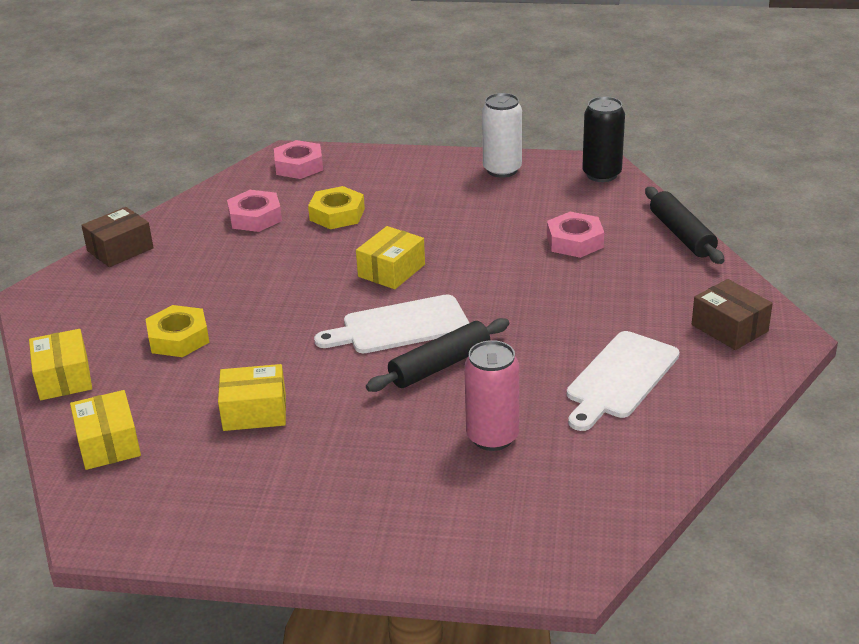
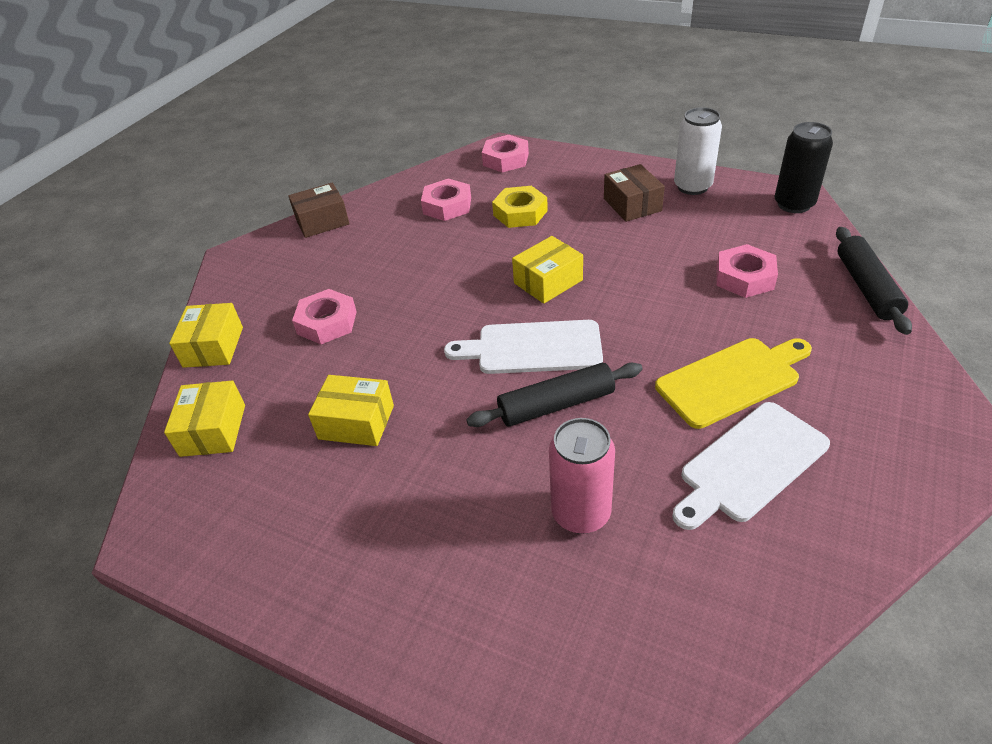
camera: 20 degrees right, 10 degrees up
(178, 338) = (327, 323): yellow nut -> pink nut
(588, 322) = (732, 380): none -> yellow cutting board
(729, 328) = (900, 421): brown box -> brown box (632, 205)

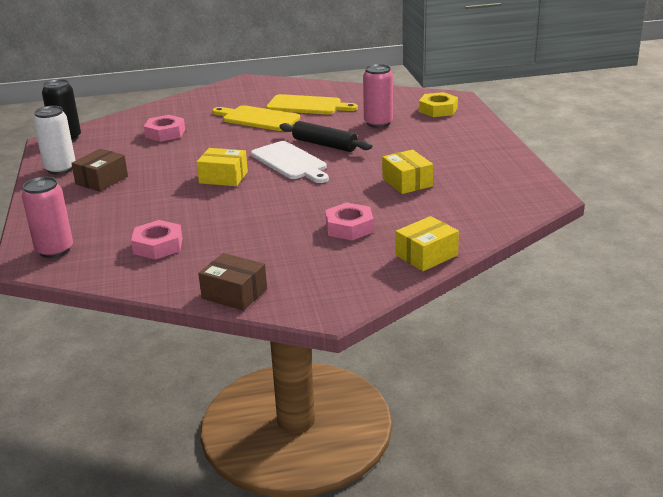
camera: 130 degrees left, 15 degrees down
(213, 430) = (476, 216): yellow box -> none
(505, 159) = (54, 250): pink nut -> pink can
(520, 213) = (145, 213): yellow nut -> yellow nut (438, 110)
(749, 464) = (307, 106): white cutting board -> yellow cutting board
(866, 287) = (148, 109): black rolling pin -> none

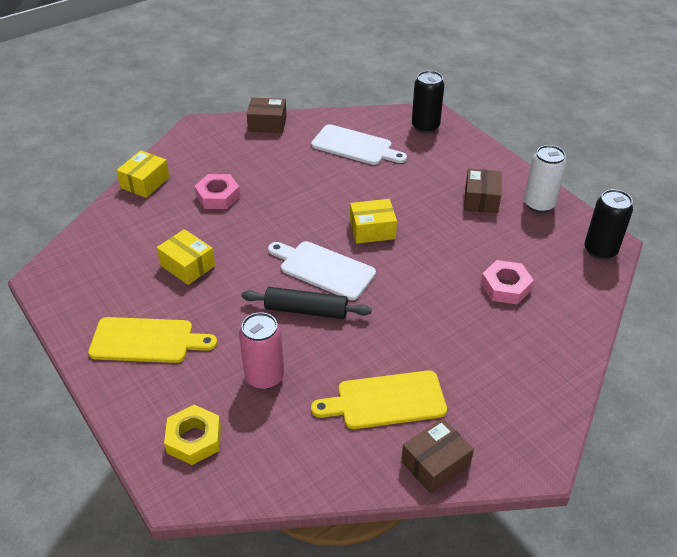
camera: 155 degrees right, 15 degrees up
(54, 250) = (425, 126): pink can -> black can
(158, 246) = (355, 146): pink nut -> white cutting board
(257, 118) = (426, 348): yellow cutting board -> yellow cutting board (147, 341)
(302, 86) = (435, 464): none -> brown box

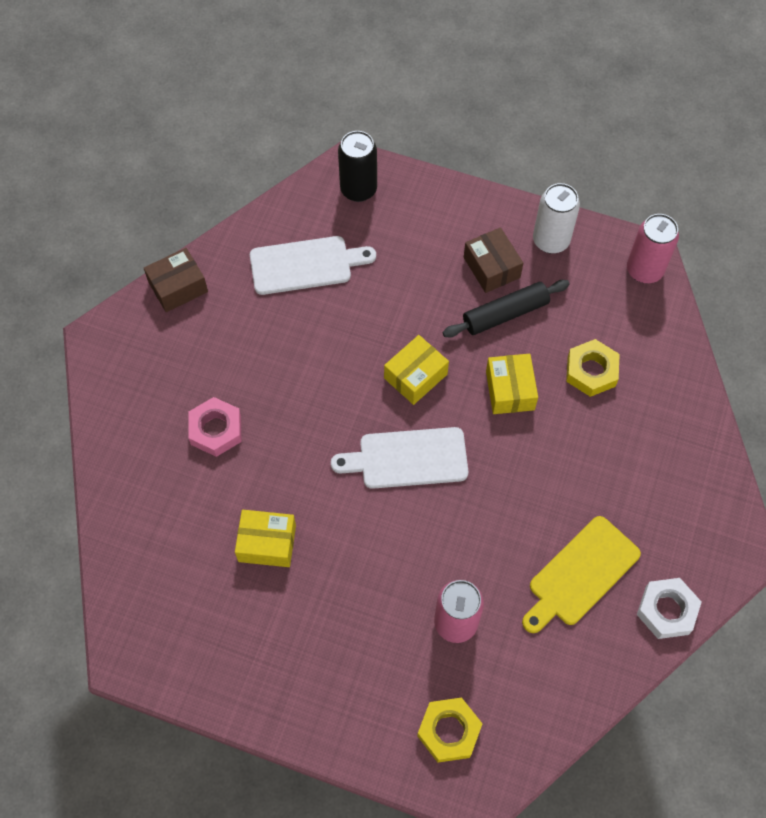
camera: 35 degrees left, 20 degrees up
(145, 182) = (115, 461): yellow box -> yellow box (510, 390)
(147, 341) = (309, 660): yellow cutting board -> none
(306, 310) = (431, 520): black rolling pin -> black rolling pin (505, 314)
(435, 464) = (666, 610): brown box -> white nut
(505, 287) = (591, 371): pink nut -> yellow nut
(600, 250) = (644, 270): black can -> pink can

